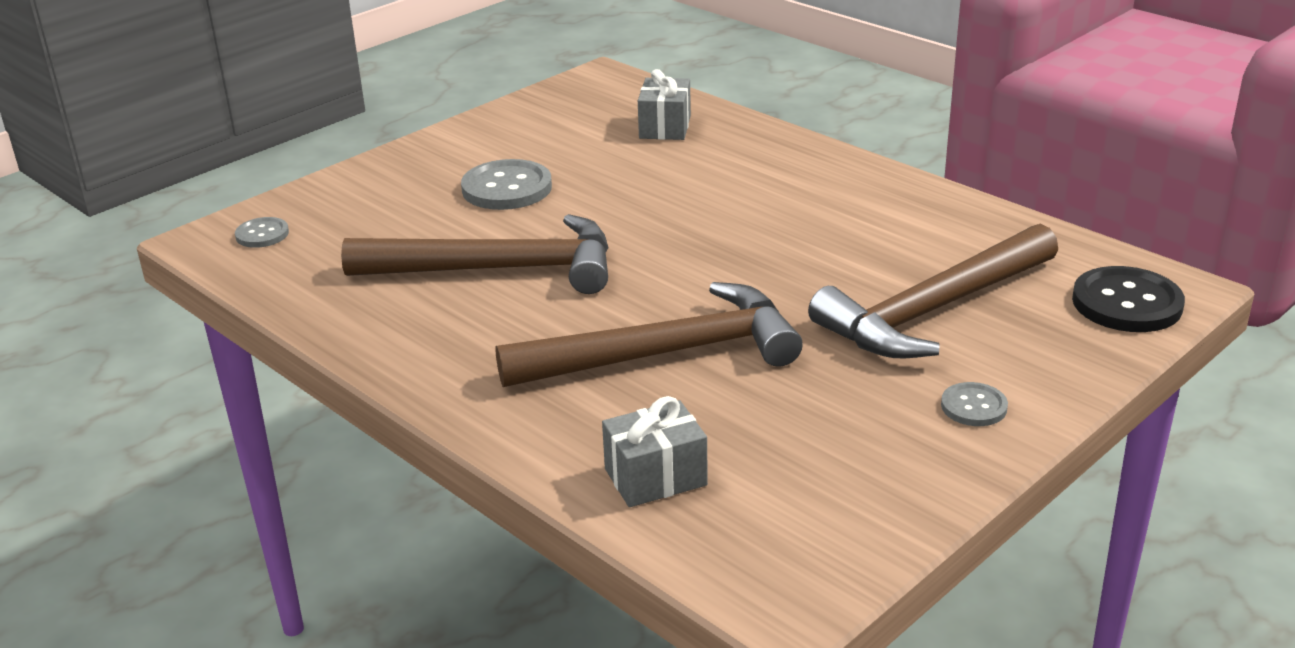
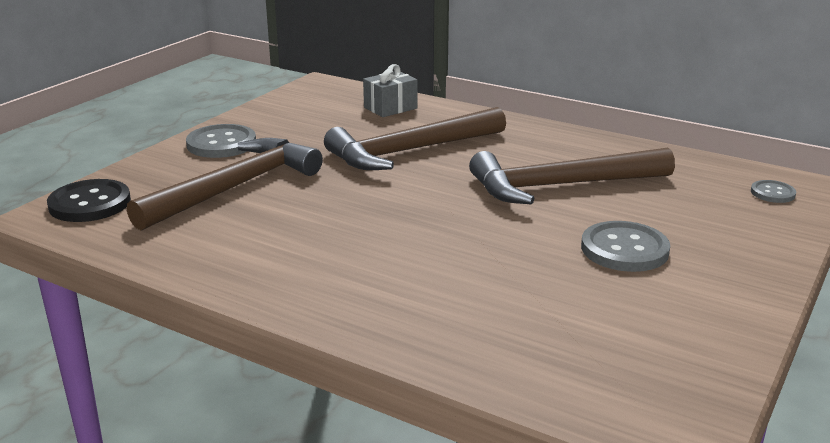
camera: 165 degrees right, 5 degrees down
(665, 127) = (523, 343): grey gift -> none
(973, 406) = (221, 144): grey button -> grey button, size x1.81

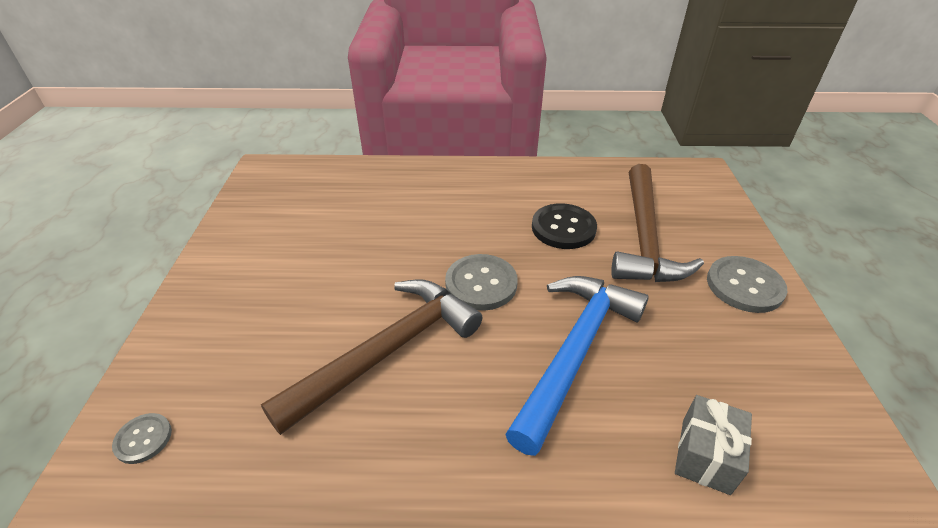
camera: 150 degrees right, 15 degrees up
(90, 203) = (701, 189): black button -> black button (563, 228)
(410, 151) = (575, 352): brown hammer -> blue hammer
(624, 249) = (306, 281): grey button -> grey button (481, 284)

